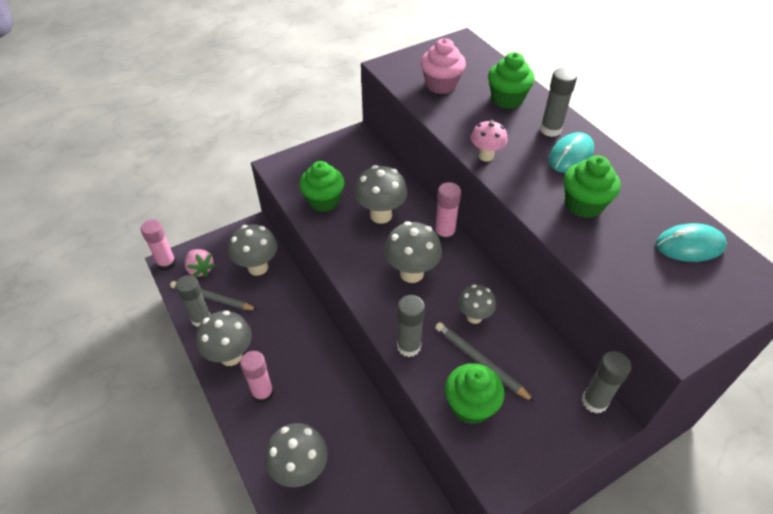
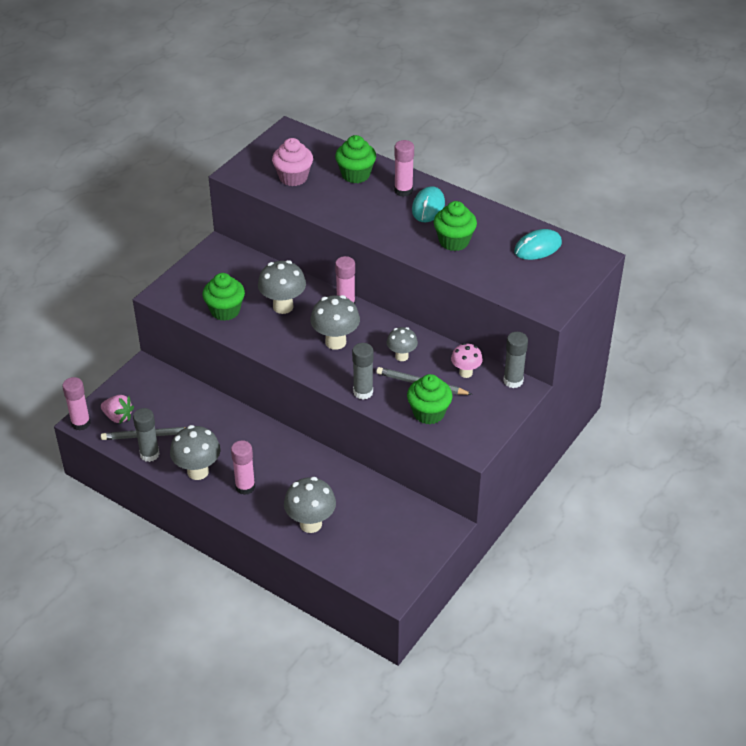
camera: 25 degrees left, 5 degrees down
(258, 267) = (172, 398): grey mushroom -> none
(486, 156) = (363, 227): pink mushroom -> pink mushroom (465, 373)
(550, 130) = (403, 190): grey glue stick -> pink glue stick

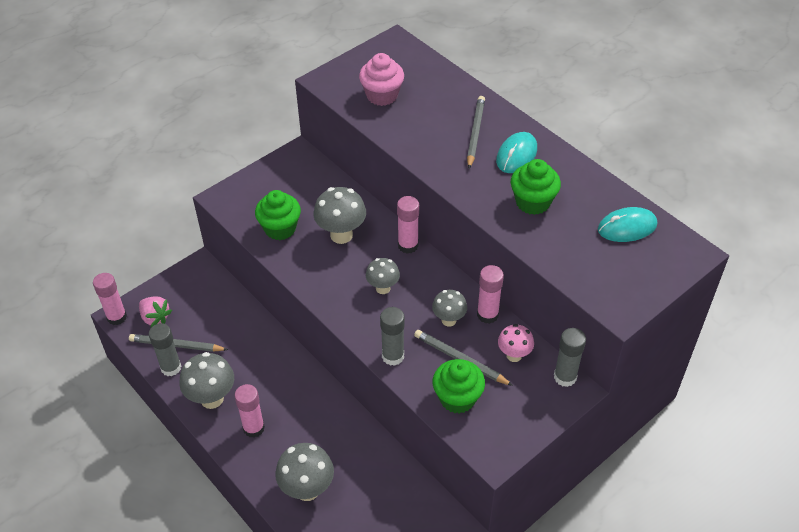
camera: 15 degrees right, 5 degrees up
(335, 342) = (383, 288): grey mushroom -> grey mushroom, size x0.63
(355, 174) = (449, 103): green cupcake -> none
(386, 195) = (475, 133): none -> grey pencil
(403, 190) = (495, 131): pink glue stick -> pink glue stick (487, 315)

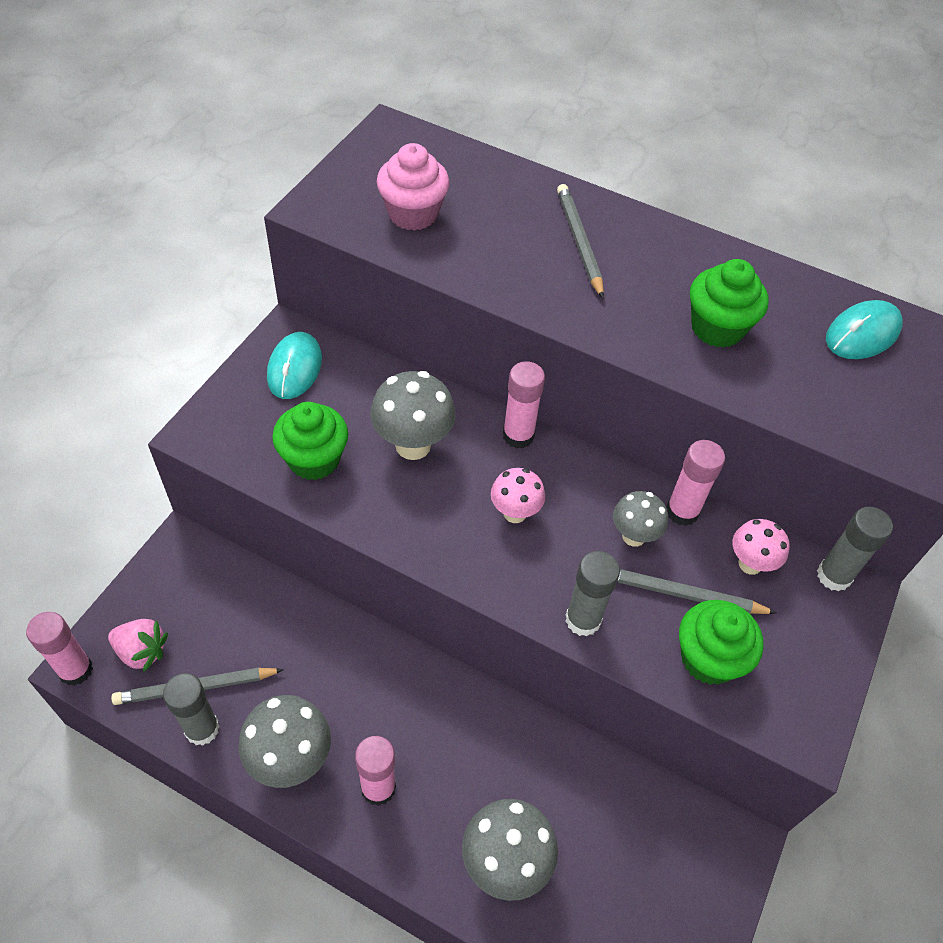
camera: 25 degrees left, 5 degrees up
(383, 288) = (515, 513): grey mushroom -> pink mushroom
(516, 155) = (654, 262): turquoise mouse -> turquoise mouse (294, 368)

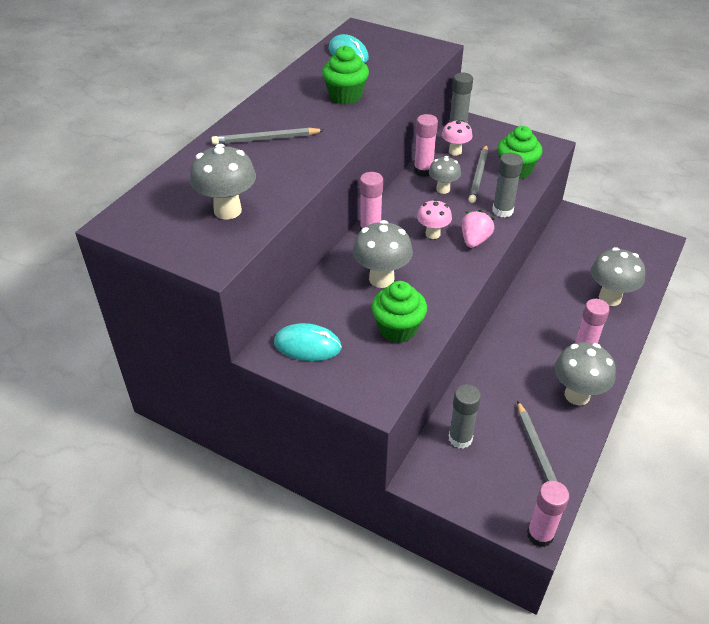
camera: 85 degrees left, 10 degrees down
(142, 651) = (516, 491): pink strawberry -> pink strawberry (474, 240)
(202, 729) = (567, 446): grey glue stick -> grey glue stick (460, 438)
(413, 214) = (227, 210): pink cupcake -> grey mushroom

